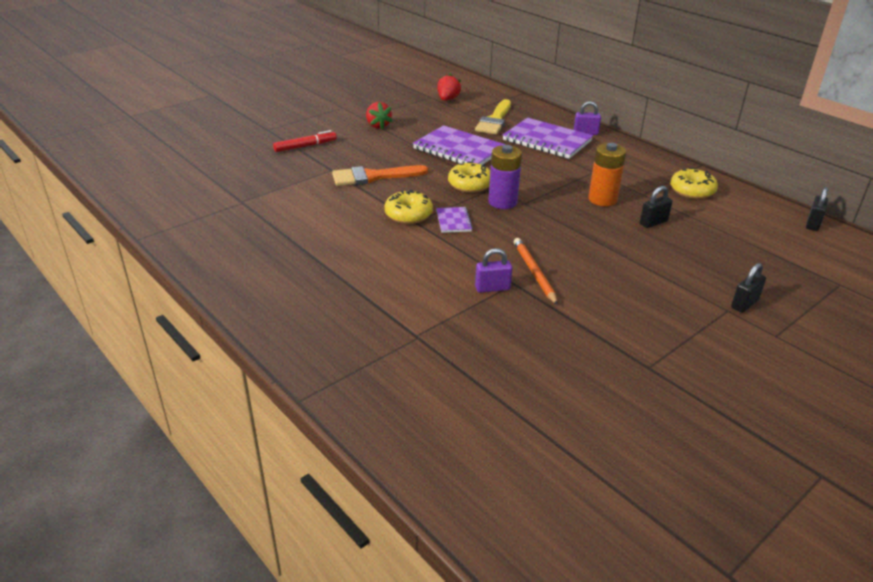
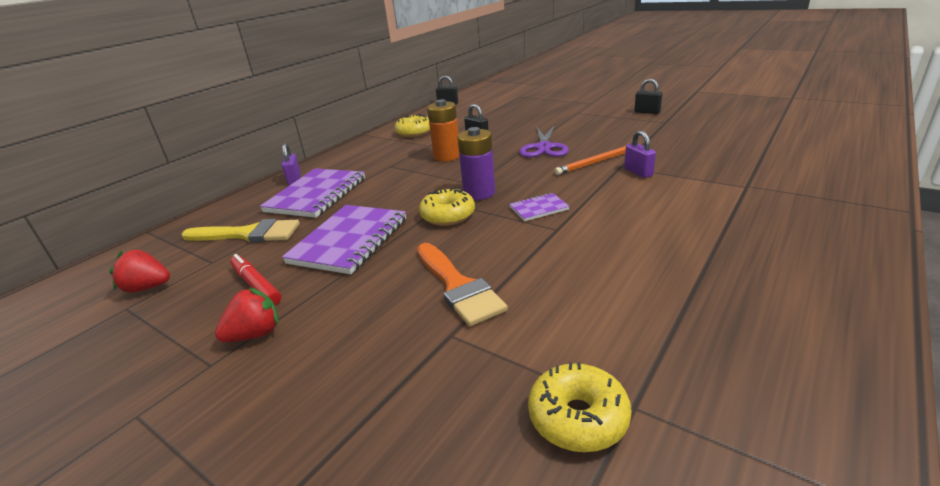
camera: 100 degrees left, 5 degrees down
(305, 146) = (357, 405): red marker -> red marker (256, 285)
(408, 215) = (546, 236): yellow donut -> yellow donut (578, 417)
(597, 254) = (544, 147): none -> purple scissors
(744, 304) = (565, 110): black padlock -> black padlock (647, 112)

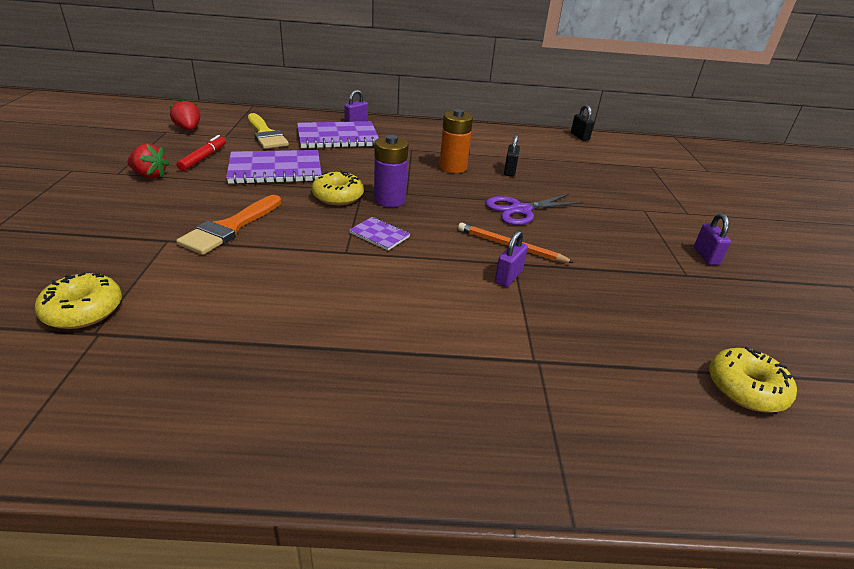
camera: 50 degrees right, 5 degrees up
(414, 132) = (491, 140): yellow donut -> yellow donut (745, 389)
(647, 112) = (706, 256): black padlock -> purple padlock

